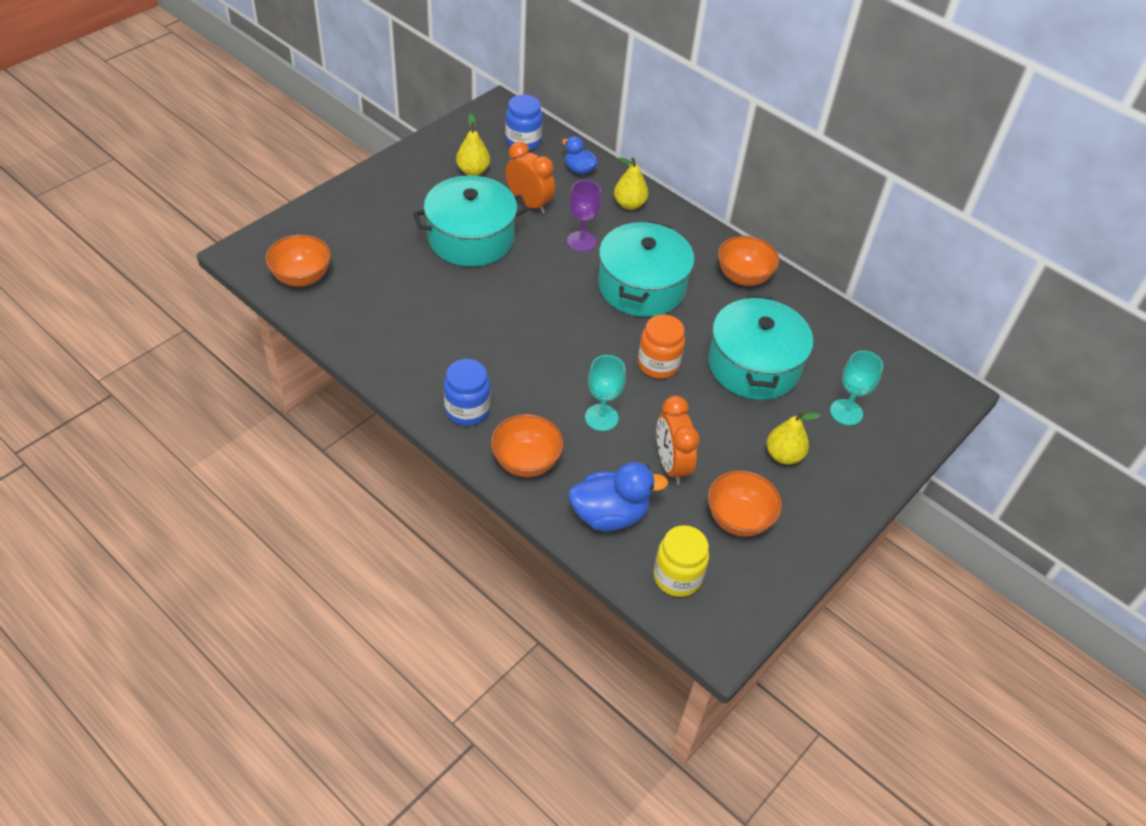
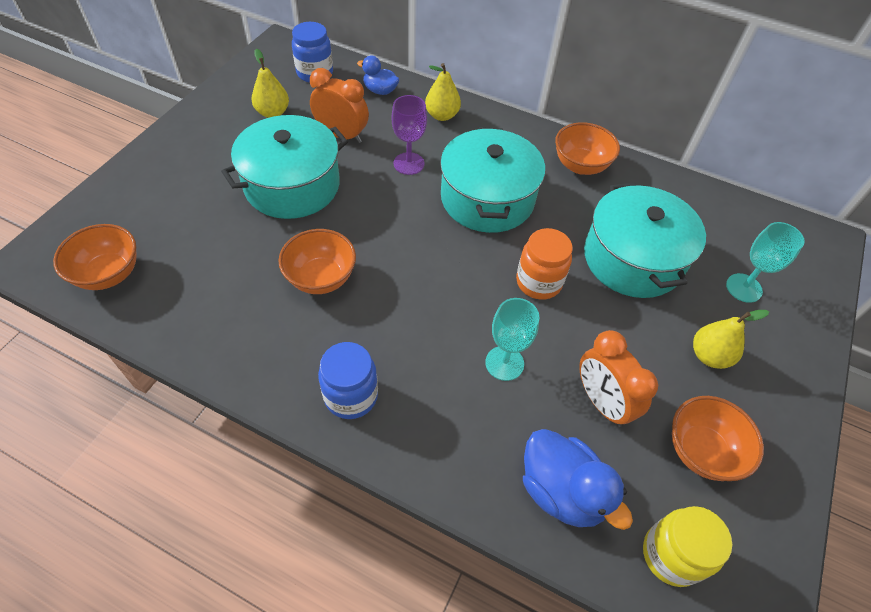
camera: 15 degrees left, 5 degrees up
(526, 461) = (441, 446): orange bowl -> orange bowl (321, 278)
(609, 515) = (562, 491): blue duck -> blue duck turned 75 degrees clockwise

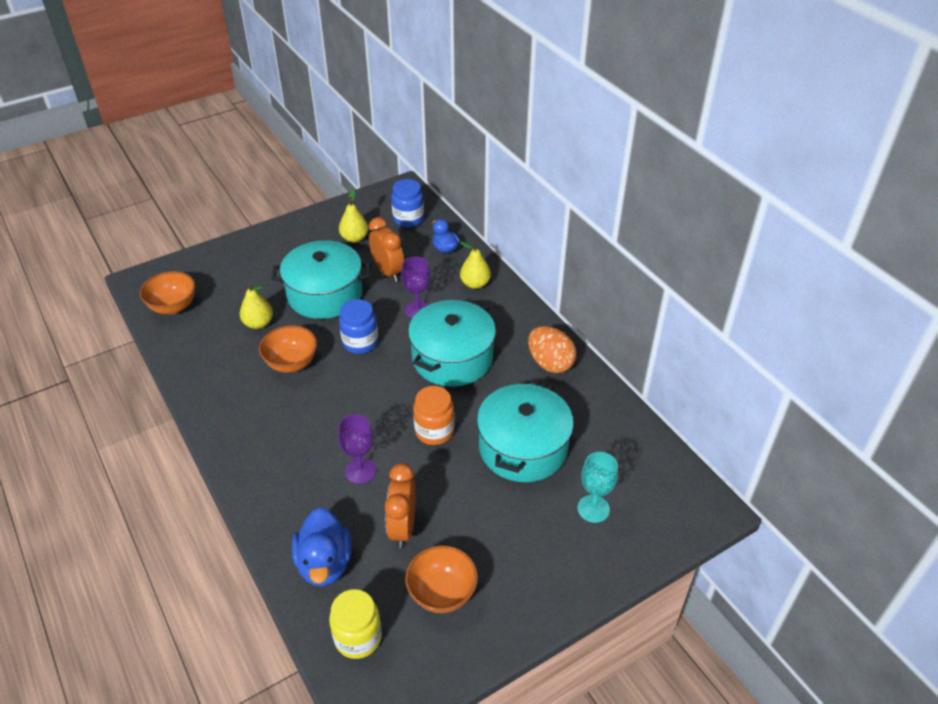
camera: 35 degrees right, 10 degrees down
(351, 396) = (248, 442): blue jar -> blue jar (360, 342)
(504, 363) = (360, 471): turquoise goblet -> purple goblet
(580, 165) = (550, 363): orange bowl -> orange egg
(709, 356) = (513, 539): yellow pear -> yellow pear (258, 323)

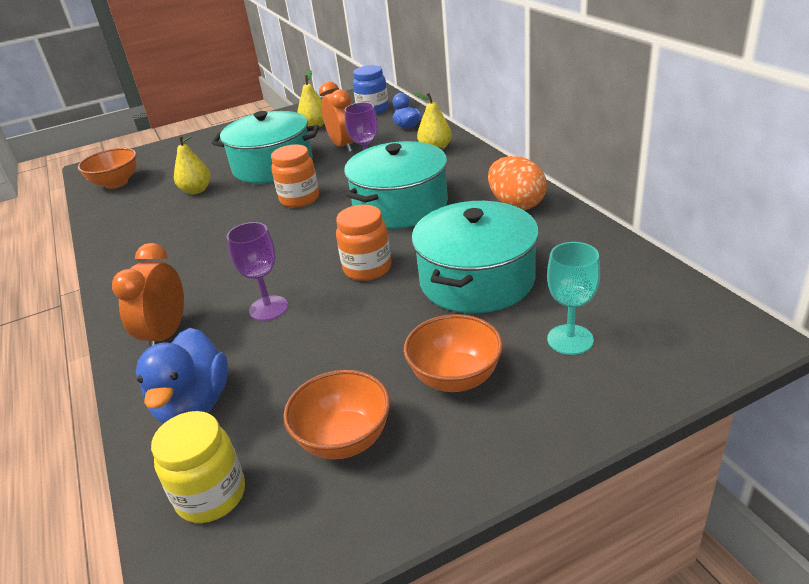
camera: 10 degrees right, 10 degrees down
(291, 363) = (220, 218): orange bowl -> orange bowl (455, 377)
(360, 342) = (299, 199): blue jar -> orange jar
(402, 527) = (306, 364): orange clock -> orange clock (166, 334)

